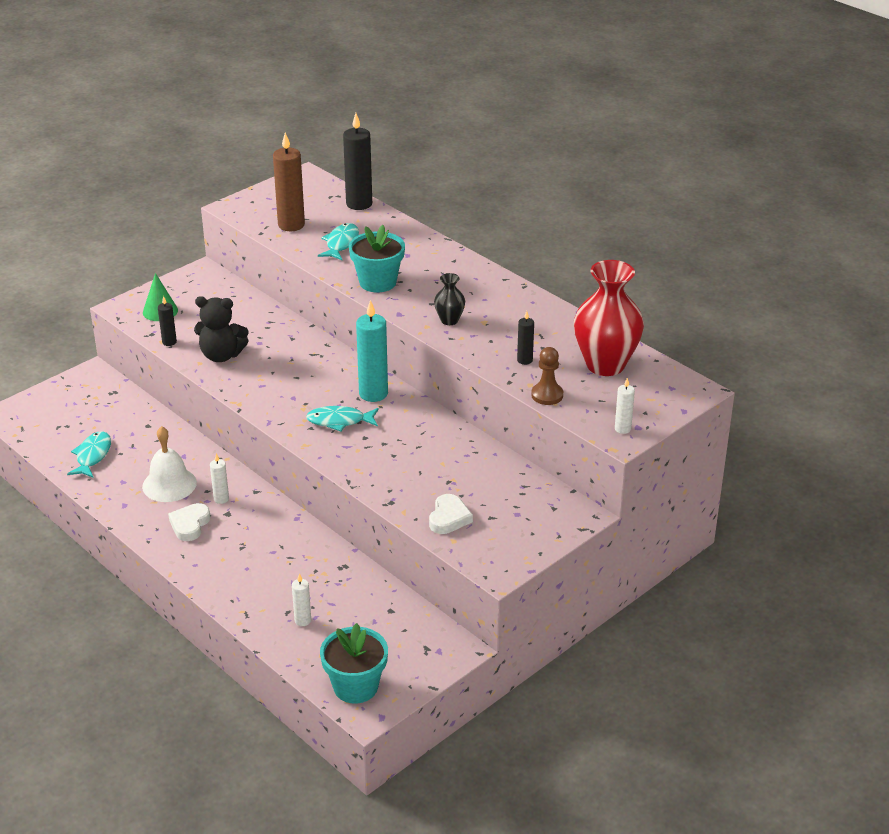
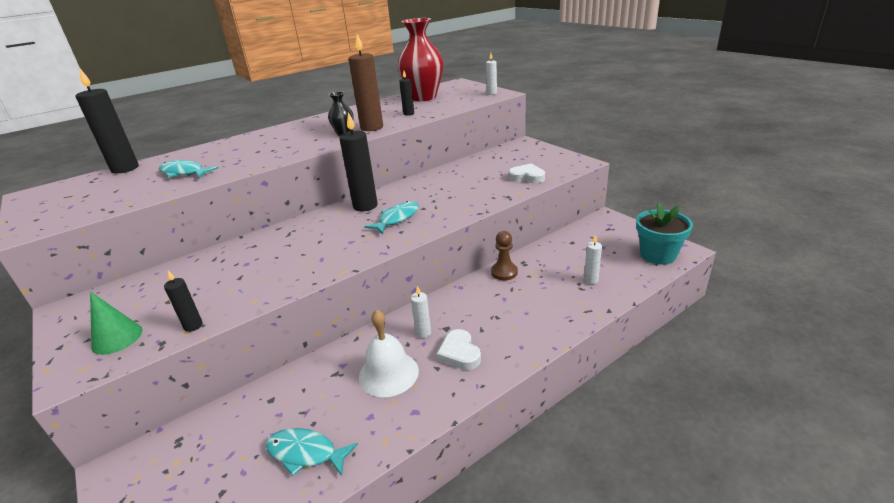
camera: 80 degrees left, 5 degrees down
(190, 525) = (459, 353): white heart -> white heart turned 45 degrees clockwise
(221, 355) = (251, 286): black teddy bear -> none
(291, 225) = (118, 196): brown candle -> brown candle (372, 128)
(339, 421) = (397, 219): turquoise fish -> turquoise fish turned 150 degrees counterclockwise
(373, 394) = (365, 206): turquoise candle -> black candle
(377, 282) = (266, 157): turquoise flower pot -> none
(547, 395) = (451, 108): brown pawn -> brown pawn (504, 272)

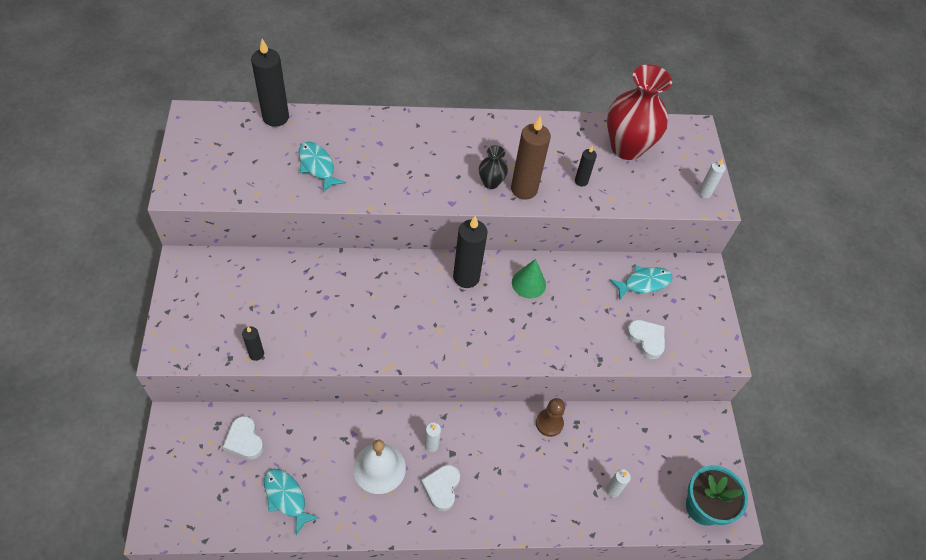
camera: 25 degrees right, 25 degrees up
(117, 338) = (204, 330): green cone -> green cone (528, 283)
(221, 435) = (244, 440): none -> white heart
(397, 219) = (478, 320): turquoise fish -> turquoise fish (643, 283)

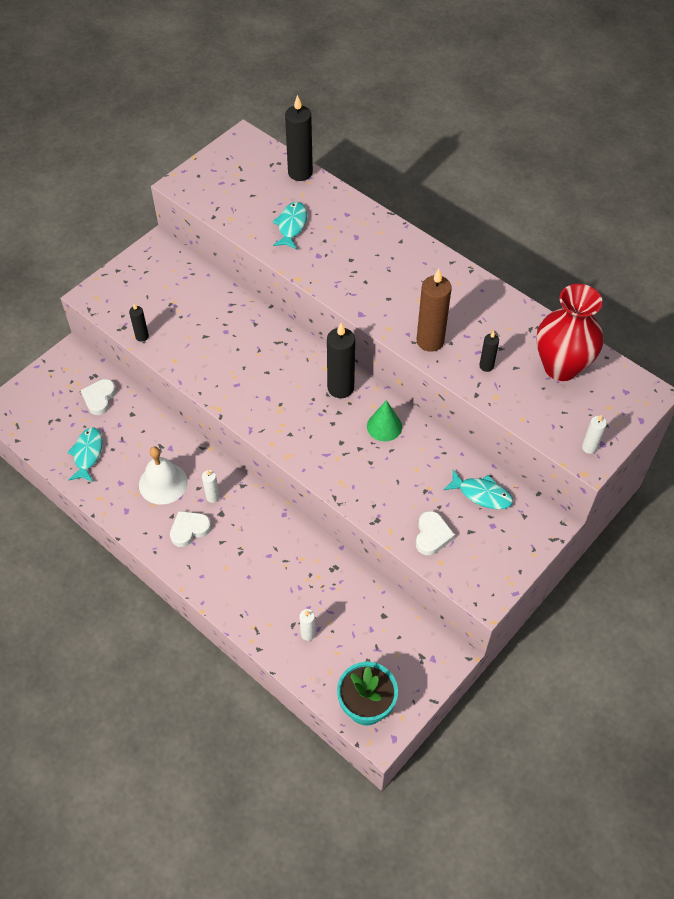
camera: 50 degrees right, 0 degrees up
(491, 183) = (408, 319): black vase -> none
(549, 423) = (313, 551): brown pawn -> none

